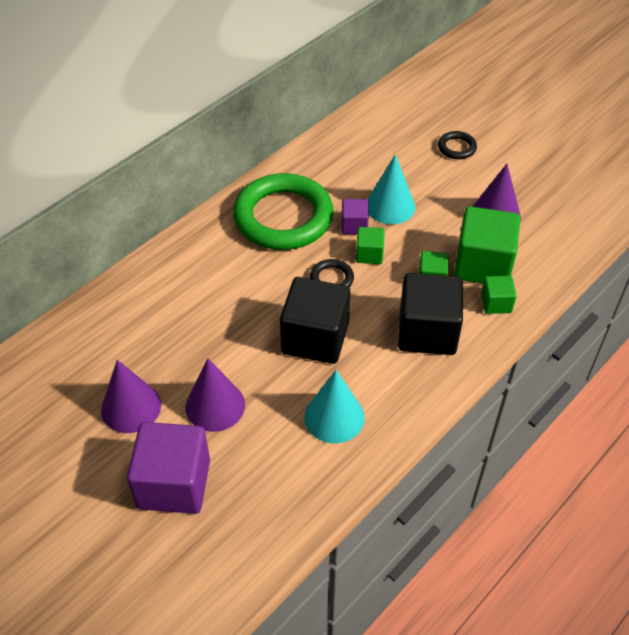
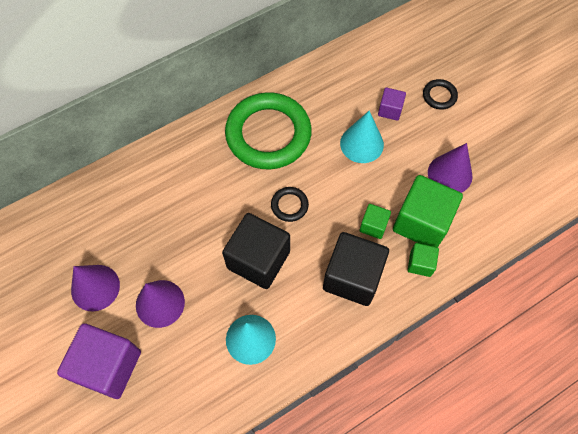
camera: 15 degrees right, 15 degrees up
(354, 225) = (325, 156): purple cube -> purple cube (390, 110)
(369, 254) = (328, 188): green cube -> none

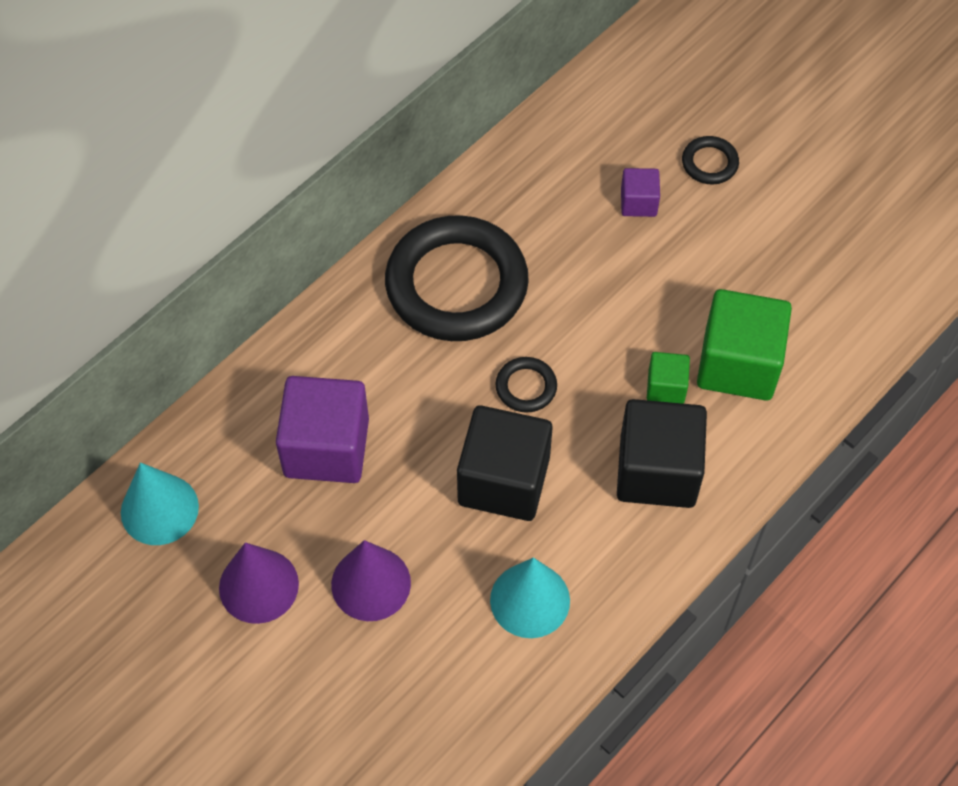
camera: 15 degrees left, 5 degrees down
(108, 366) = (322, 695): purple cube -> purple cube (326, 447)
(268, 134) = (456, 284): green ring -> black ring
(361, 144) = (610, 265): turquoise cone -> turquoise cone (159, 509)
(420, 264) = (754, 426): green cube -> none
(450, 174) = (760, 281): purple cone -> none

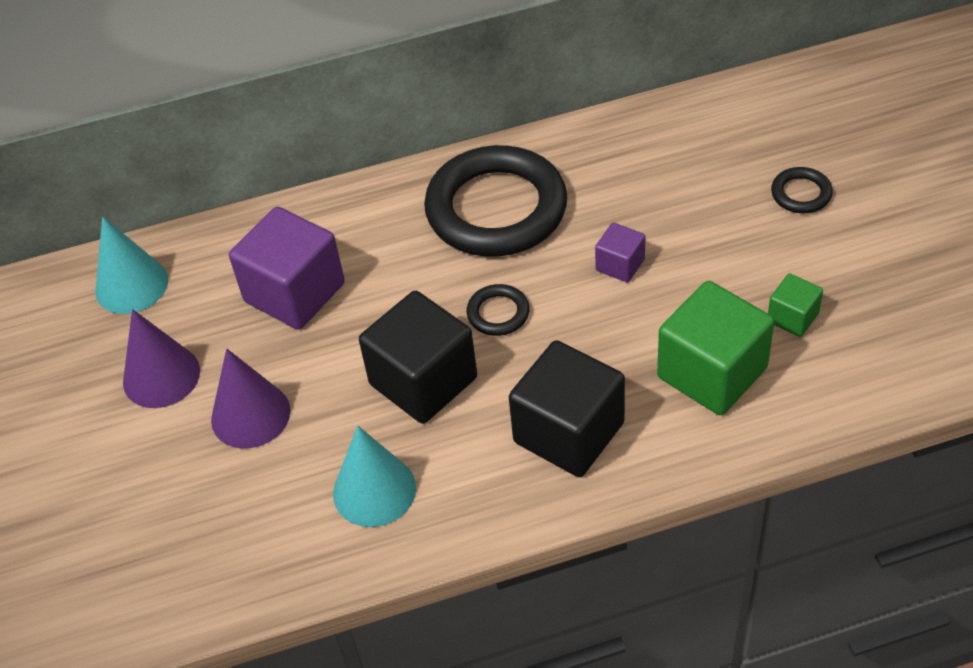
camera: 35 degrees right, 10 degrees down
(638, 202) = (709, 202): purple cube -> purple cube (620, 265)
(666, 387) = (627, 364): green cube -> green cube (792, 317)

